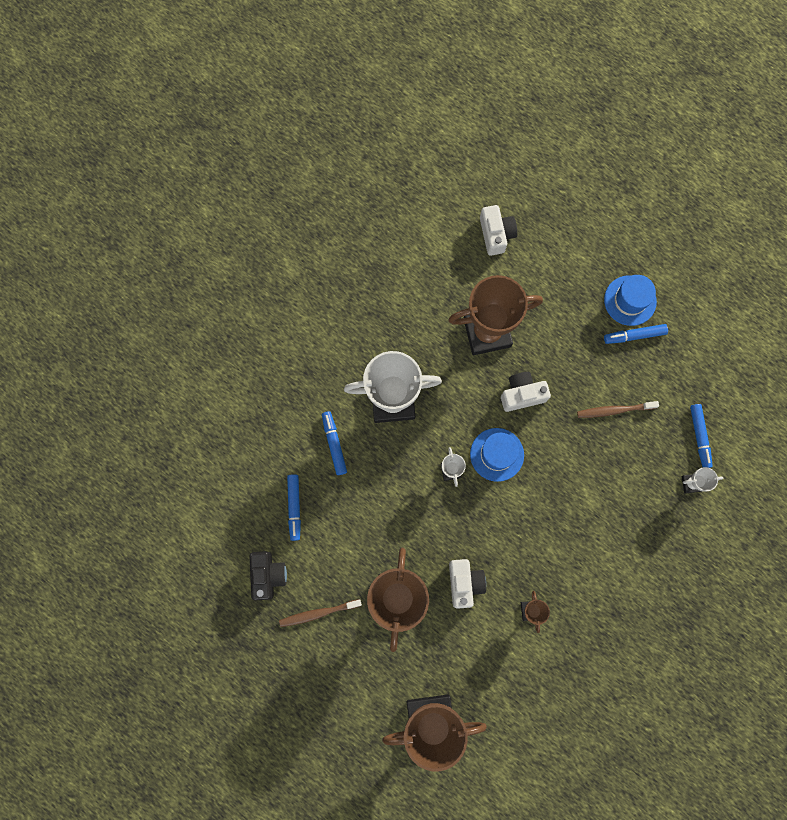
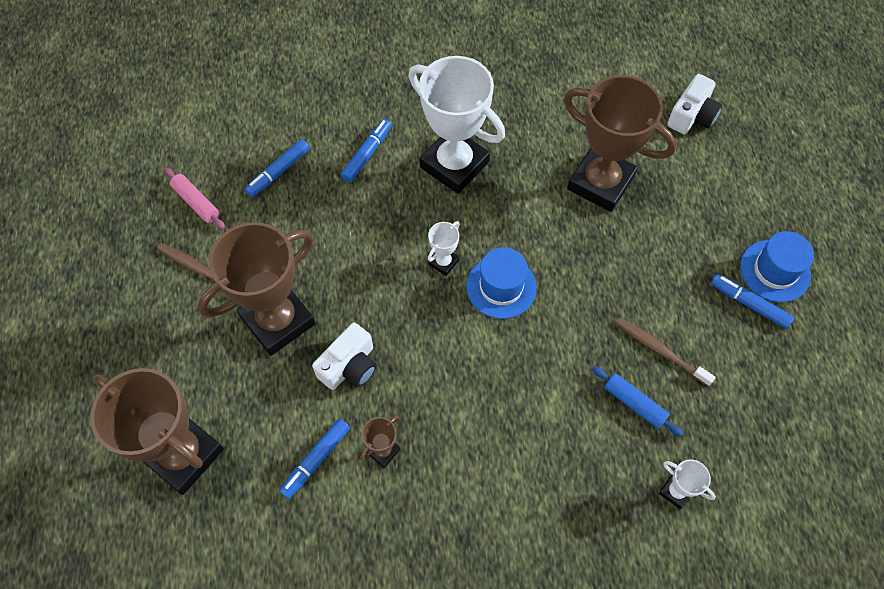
camera: 45 degrees right, 15 degrees down
(268, 575) = (196, 202): black camera -> pink rolling pin
(522, 394) = (580, 259): white camera -> none
(629, 454) = (634, 403): none -> blue rolling pin
(699, 437) = (730, 455): blue marker -> blue marker (316, 460)

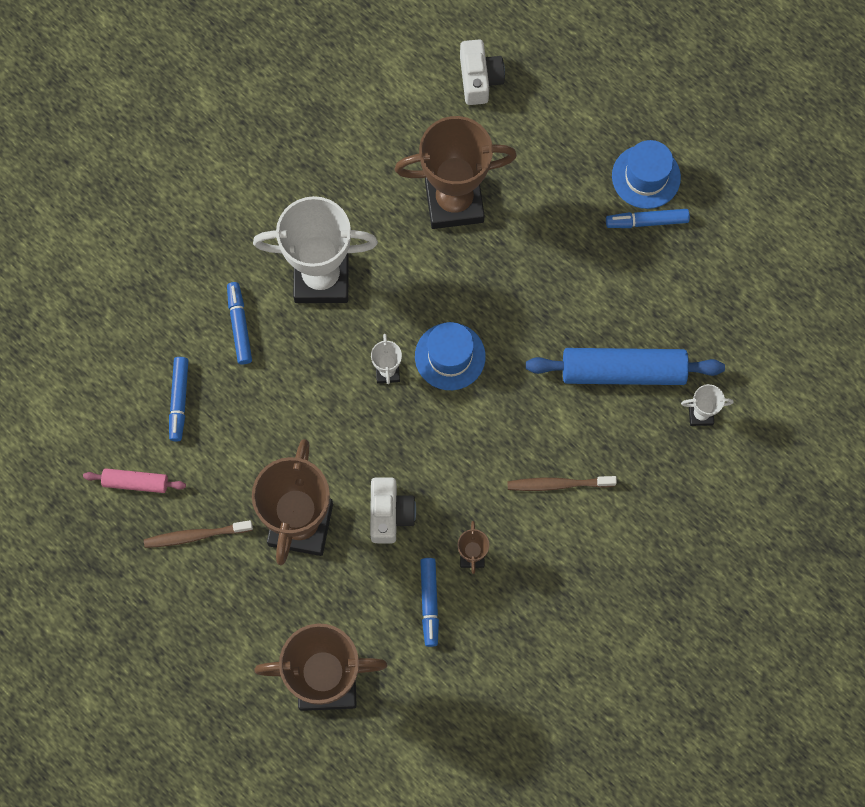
camera: 40 degrees left, 10 degrees up
(634, 403) = (623, 371): blue rolling pin -> blue rolling pin, size x1.94
(660, 350) = (610, 313): brown toothbrush -> brown toothbrush (558, 484)

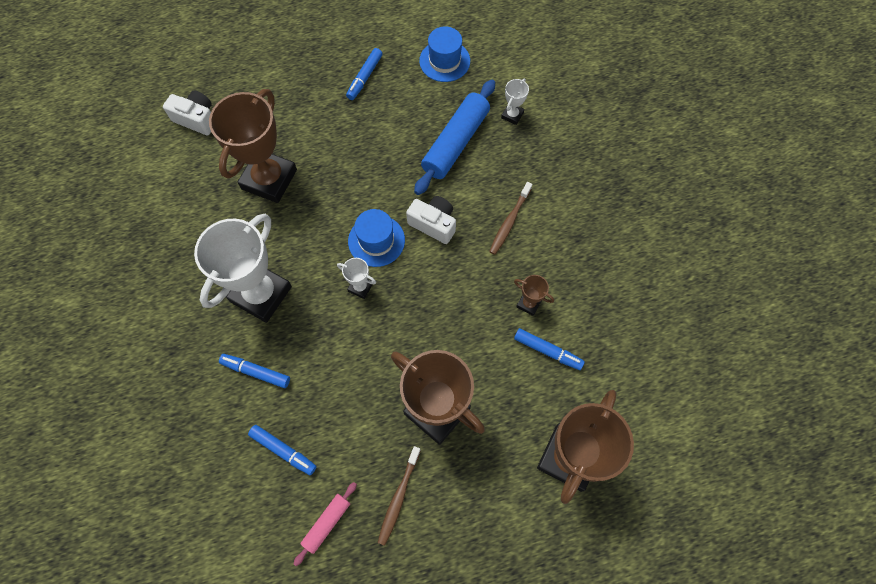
camera: 60 degrees left, 5 degrees down
(390, 514) = (466, 342): white camera -> white camera (433, 224)
(646, 177) = (335, 62): blue hat -> blue hat (444, 61)

